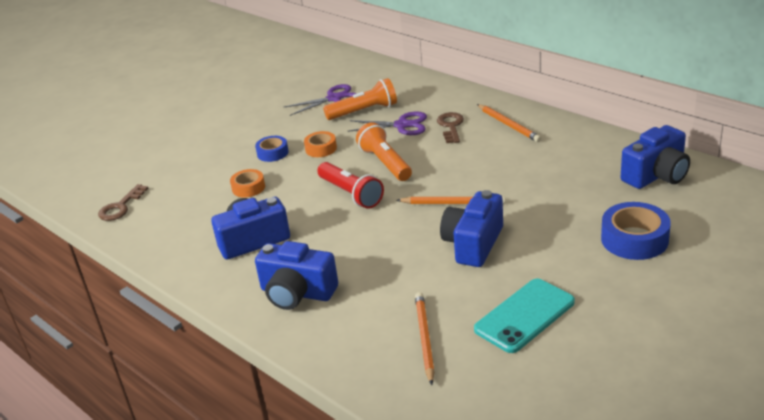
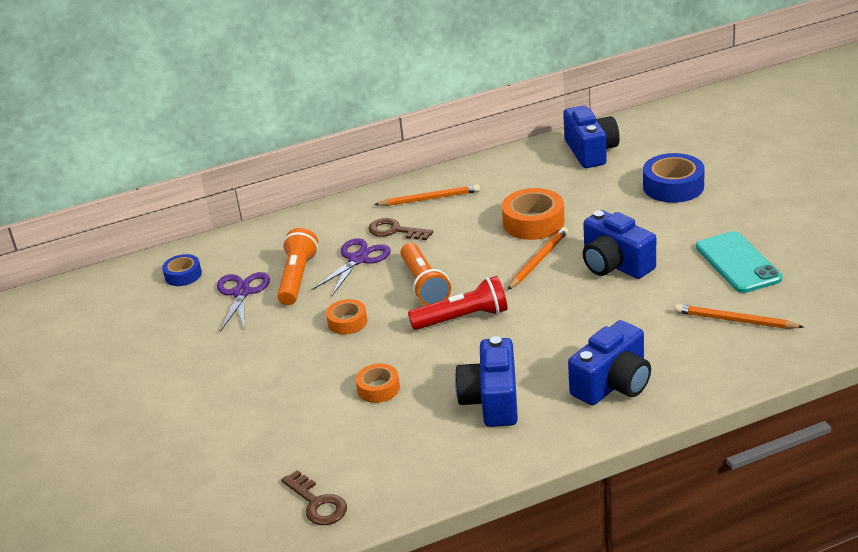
camera: 65 degrees left, 0 degrees up
(272, 153) = (318, 359): blue tape -> blue tape (183, 275)
(385, 163) = (424, 285): orange flashlight -> orange flashlight turned 105 degrees counterclockwise
(510, 183) = (533, 222): none -> orange tape

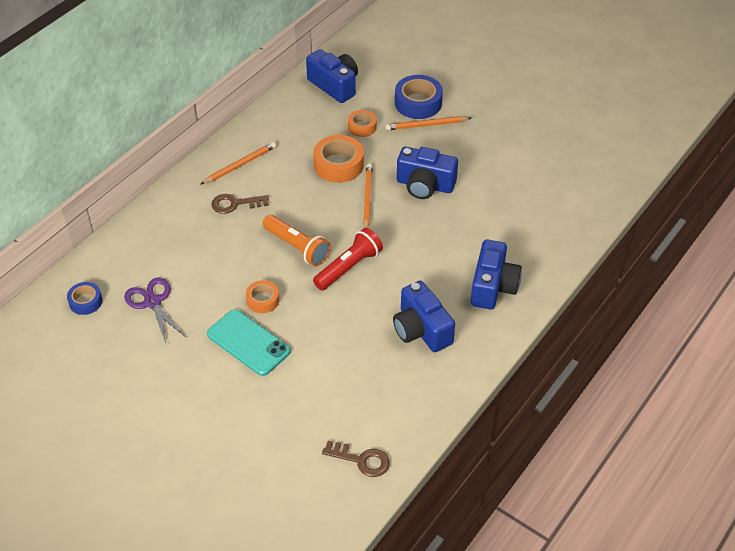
camera: 35 degrees left, 15 degrees up
(297, 278) = (189, 273): orange flashlight -> none
(358, 259) = (226, 240): purple scissors -> none
(378, 388) = (332, 349): orange tape -> orange tape (362, 127)
(735, 320) = (536, 208): orange pencil -> orange pencil (426, 125)
(738, 263) = (506, 158): turquoise phone -> turquoise phone (248, 343)

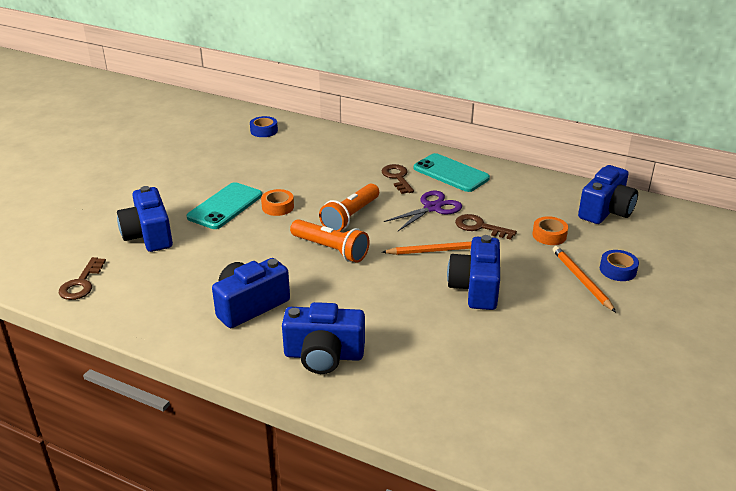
camera: 80 degrees right, 15 degrees down
(152, 302) = (267, 157): purple scissors -> purple scissors (432, 208)
(240, 165) = (451, 173): orange pencil -> turquoise phone
(287, 408) = (149, 235): none -> blue camera
(338, 165) = (480, 227): orange tape -> brown key
(349, 267) = (331, 249): red flashlight -> orange flashlight
(418, 103) = (617, 270): blue tape -> blue tape, size x0.59

